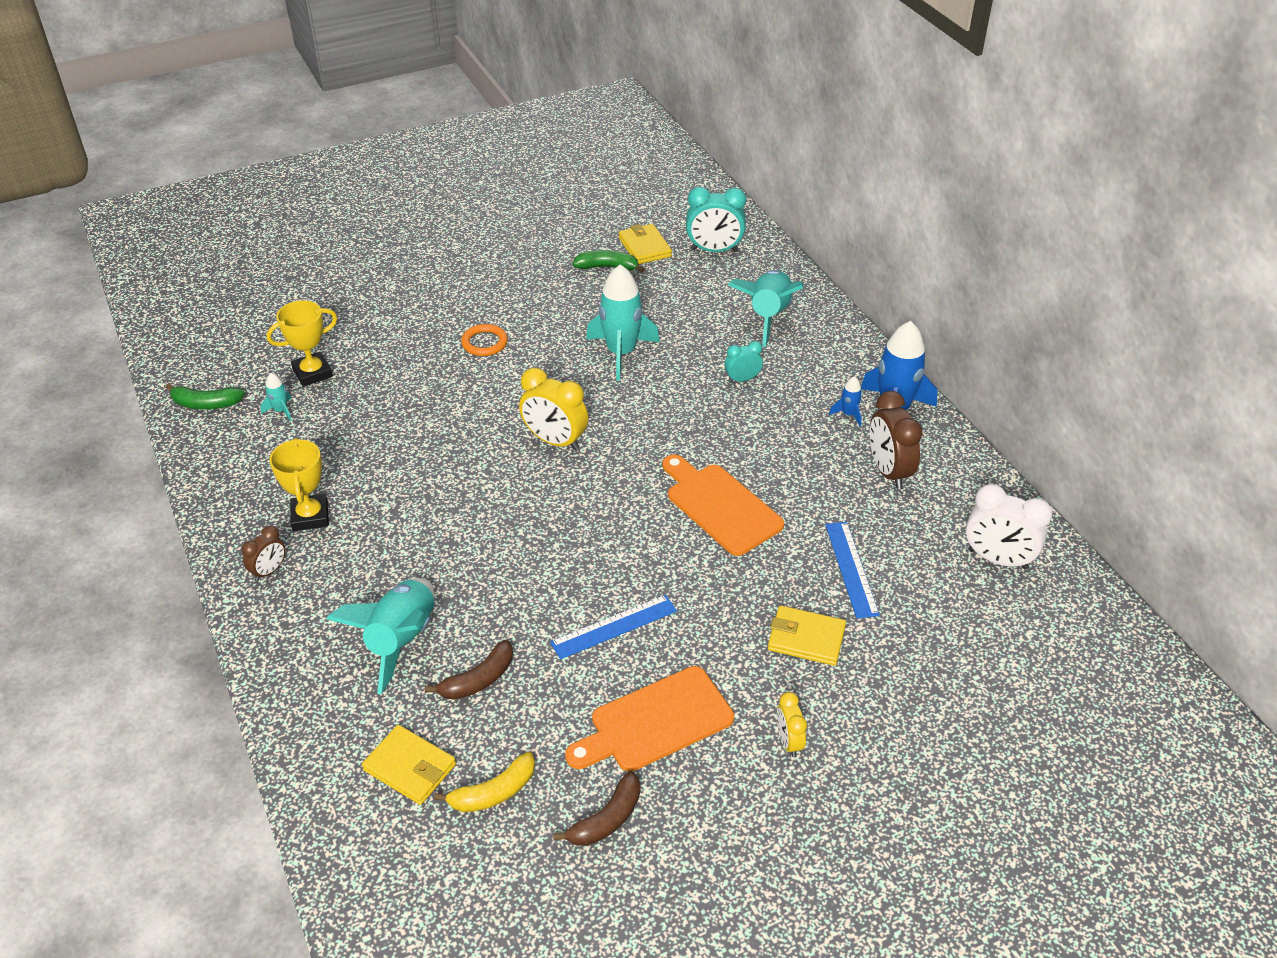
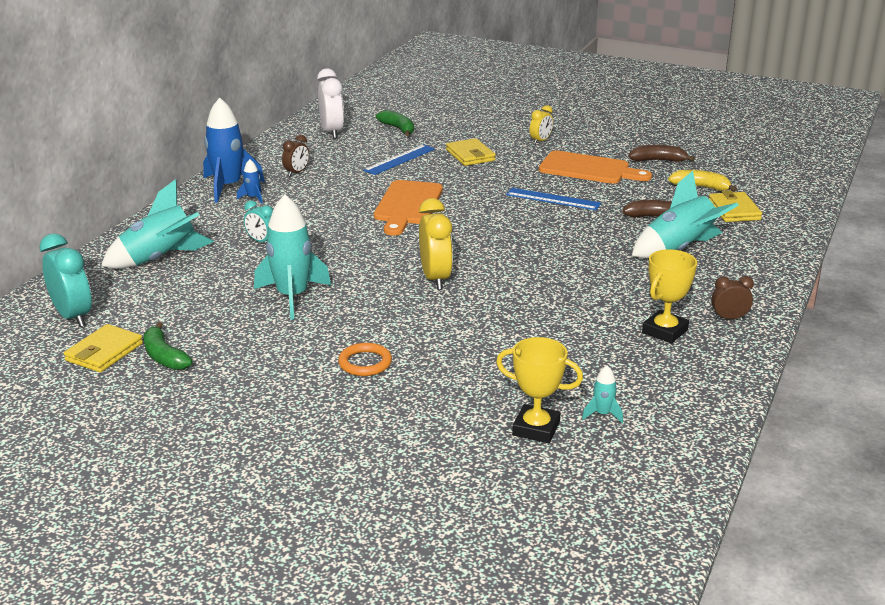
camera: 130 degrees left, 15 degrees down
(206, 404) = (664, 462): green banana -> green banana (398, 129)
(888, 471) = (296, 172): brown clock -> brown clock, size x0.57

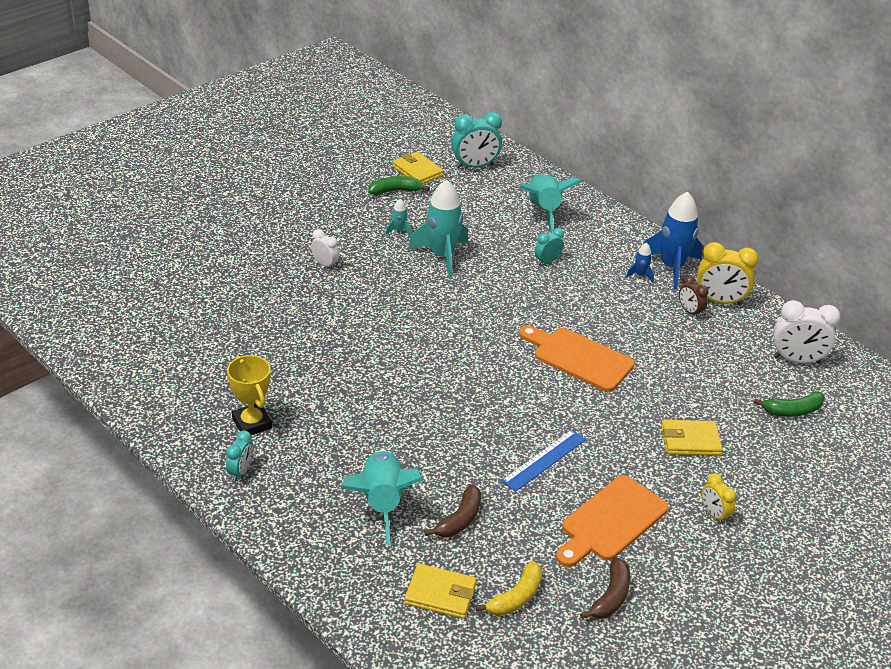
camera: 110 degrees right, 10 degrees up
(365, 363) = (325, 264): orange ring -> white clock
(399, 159) = (698, 385): blue ruler -> none
(435, 278) = (424, 331): yellow clock -> yellow clock (719, 301)
(536, 429) = (189, 310): yellow trophy -> none
(602, 414) = (178, 345): turquoise rocket -> turquoise rocket (399, 231)
(729, 318) = (240, 472): brown clock -> turquoise clock

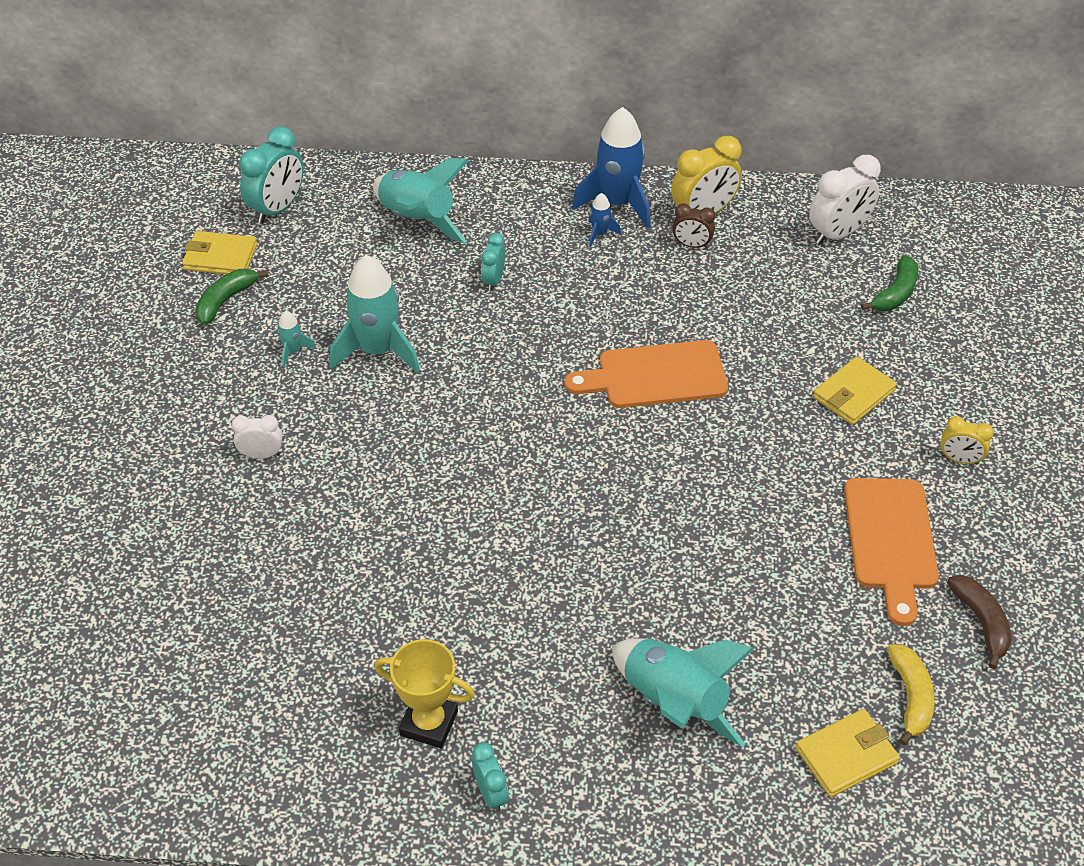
camera: 40 degrees left, 10 degrees up
(459, 519) = (765, 656): brown banana -> none
(544, 460) = (759, 521): blue ruler -> none

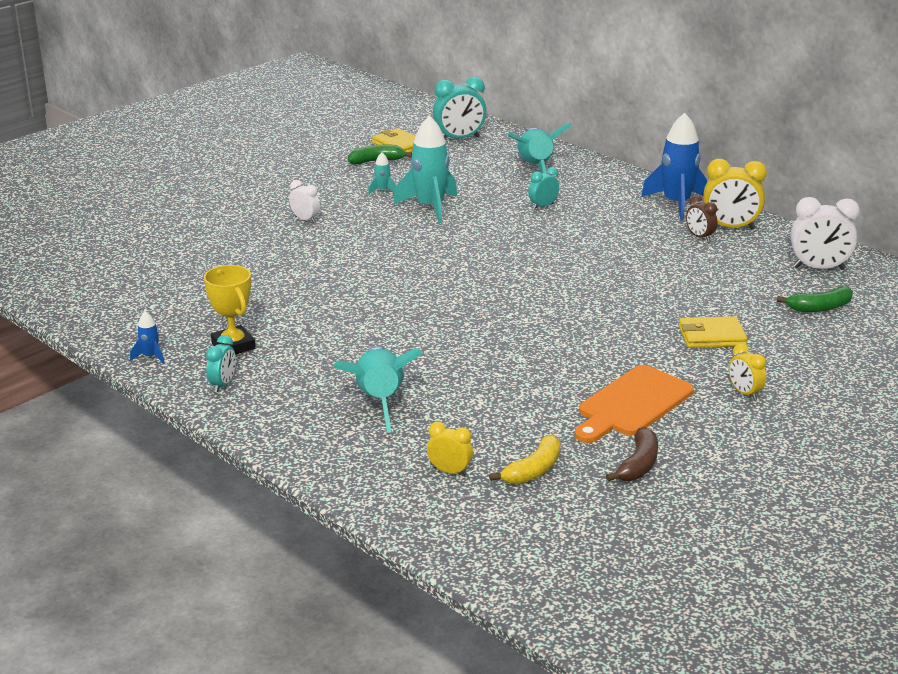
camera: 40 degrees right, 20 degrees down
(600, 234) = (643, 212): blue rocket -> blue rocket (150, 357)
(655, 376) = (584, 278): orange cutting board -> none
(846, 755) = (449, 471): yellow wallet -> yellow clock

